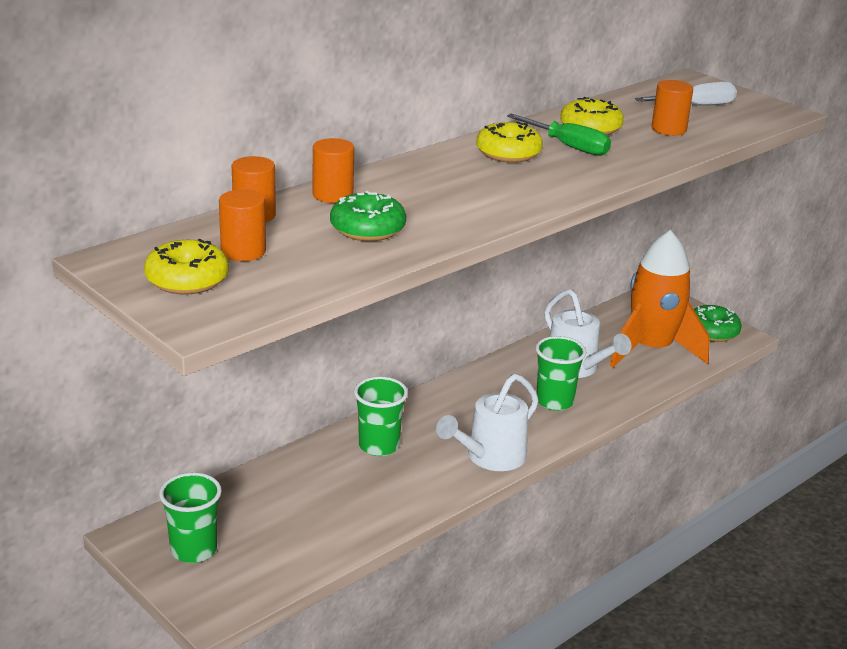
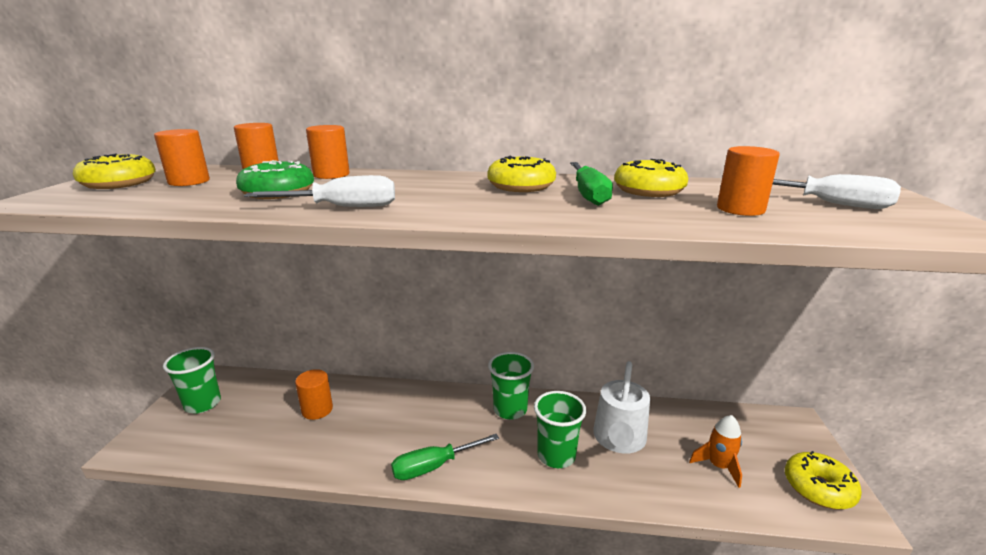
camera: 50 degrees right, 5 degrees down
(318, 485) = (317, 410): none -> orange cylinder
(379, 446) = (390, 408): green cup -> green cup (510, 410)
(462, 221) = (342, 207): none -> white screwdriver
(489, 458) = (434, 466): white watering can -> green screwdriver
(651, 349) = (718, 466): orange rocket -> orange rocket, size x0.44
(712, 332) = (818, 488): green donut -> yellow donut

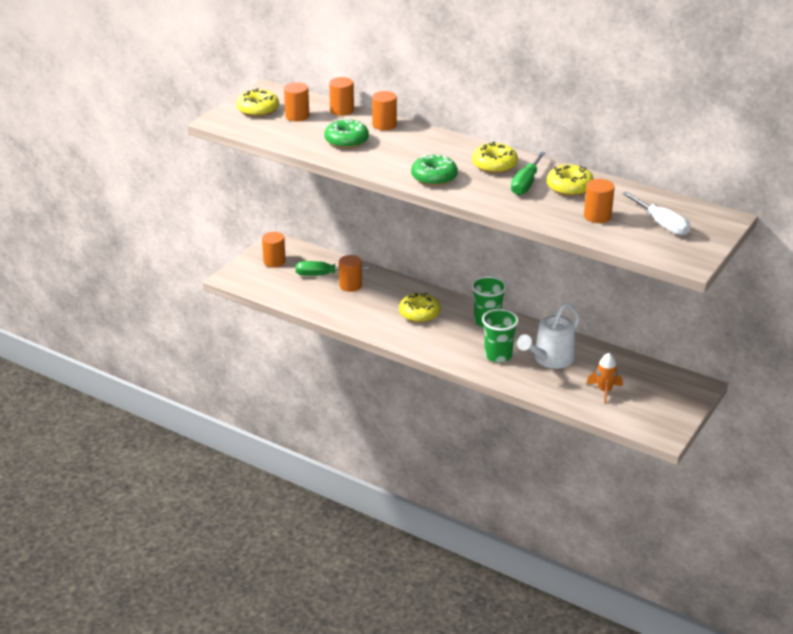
camera: 25 degrees right, 10 degrees up
(203, 404) = (274, 261): green cup -> orange cylinder
(342, 207) = (376, 164): white screwdriver -> none
(434, 466) = (414, 339): green screwdriver -> green screwdriver (323, 275)
(449, 207) = (434, 177): none -> green donut
(818, 488) = (659, 419): yellow donut -> yellow donut (419, 314)

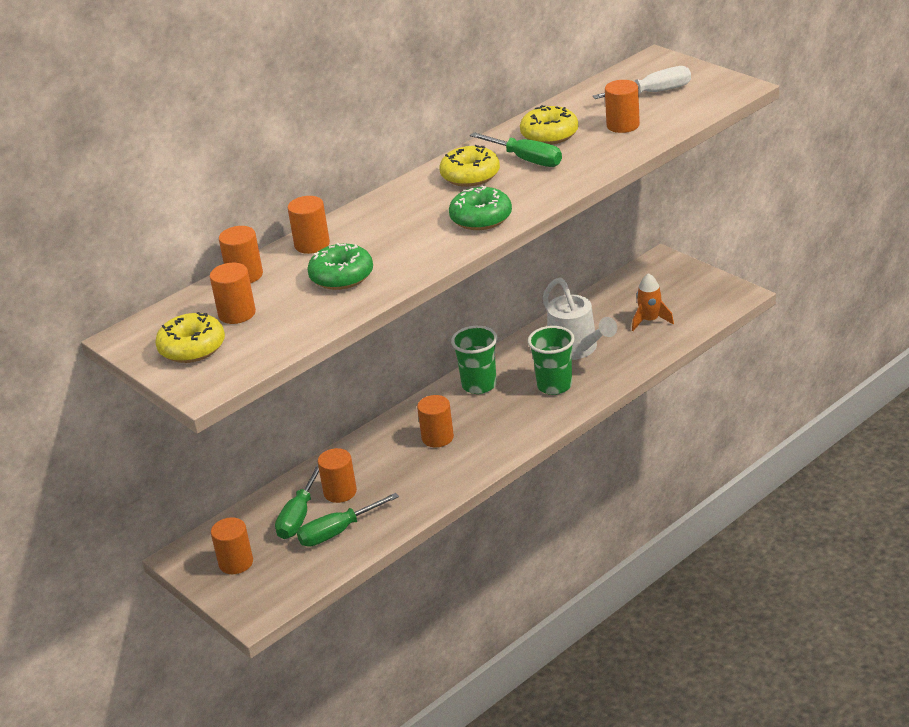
camera: 70 degrees left, 0 degrees up
(311, 292) = (338, 532): none -> green screwdriver
(419, 314) = (437, 438): yellow donut -> orange cylinder

